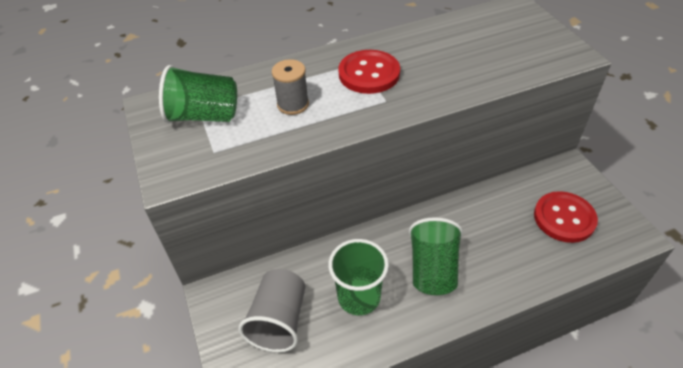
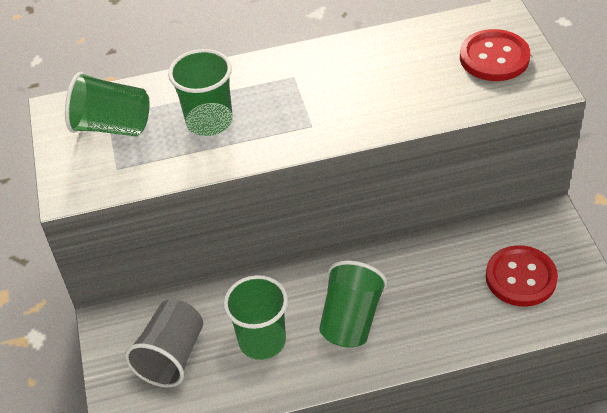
camera: 10 degrees right, 0 degrees up
(293, 104) = (209, 121): grey spool -> green cup
(369, 74) = (301, 91): red button -> red button (494, 57)

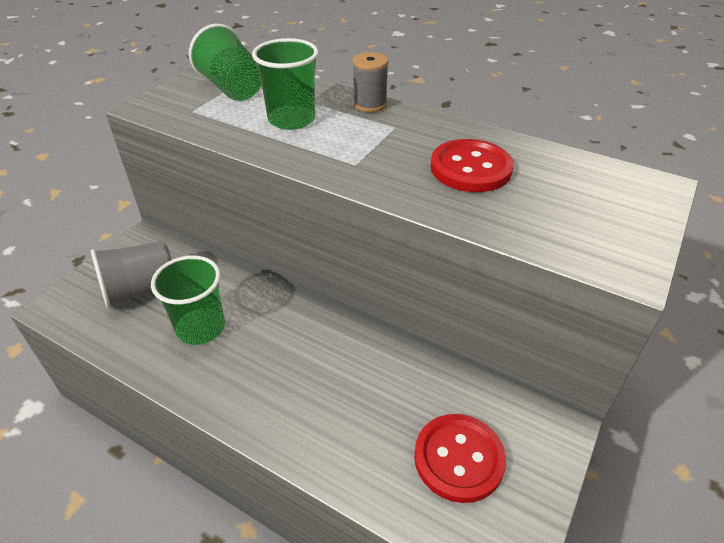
camera: 40 degrees right, 5 degrees down
(246, 68) = (370, 104): none -> grey spool
(351, 320) = (276, 367): green cup -> none
(494, 57) = (599, 212): red button -> red button (470, 168)

